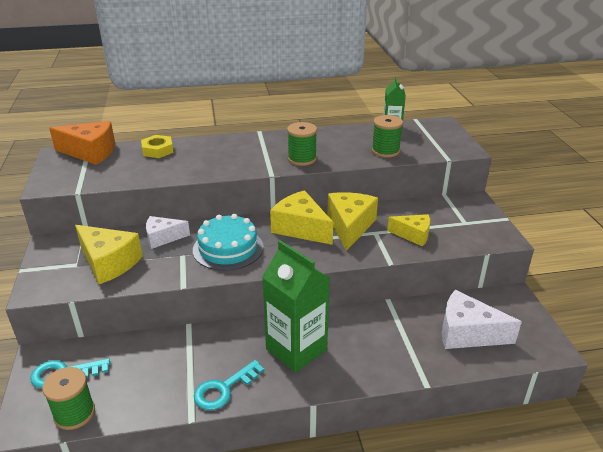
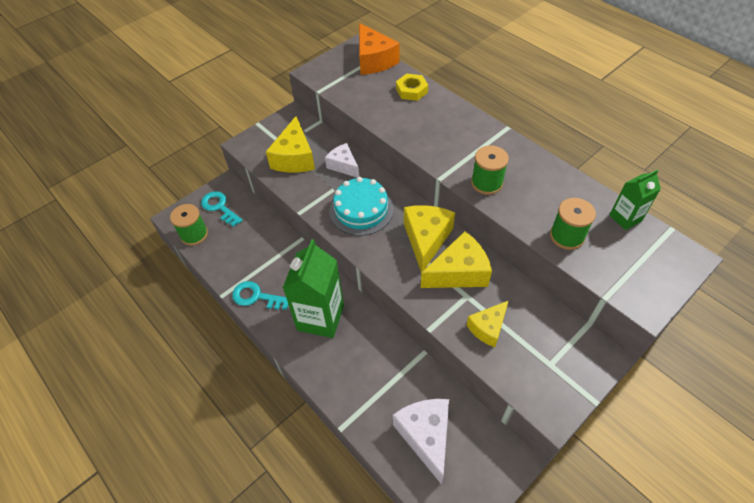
camera: 60 degrees right, 20 degrees up
(413, 235) = (488, 328): yellow cheese -> yellow cheese turned 60 degrees clockwise

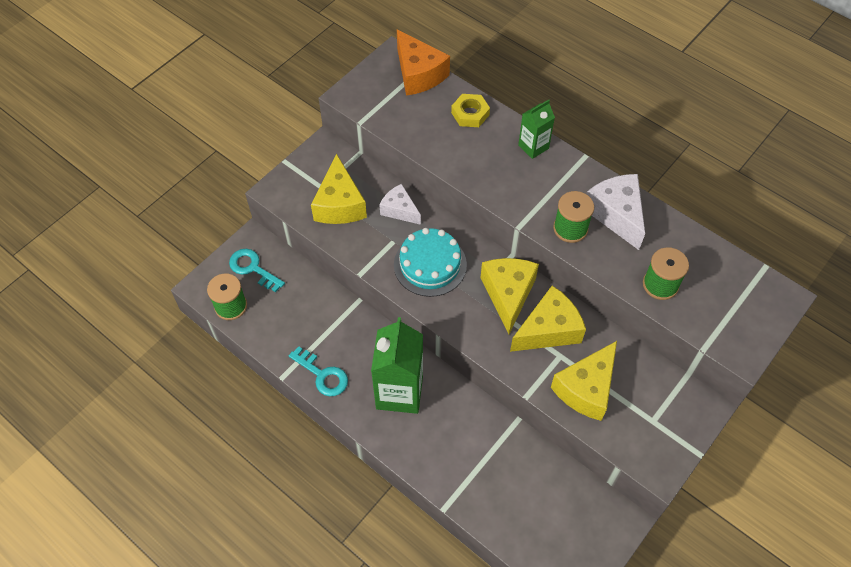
camera: 10 degrees left, 5 degrees up
(257, 297) = (322, 375): turquoise key -> turquoise key turned 150 degrees counterclockwise
(426, 436) = (532, 507): white cheese -> white cheese (616, 214)
(488, 328) = (586, 389): yellow cheese -> yellow cheese, size x1.58
(625, 218) = (718, 258): green carton -> green carton (533, 147)

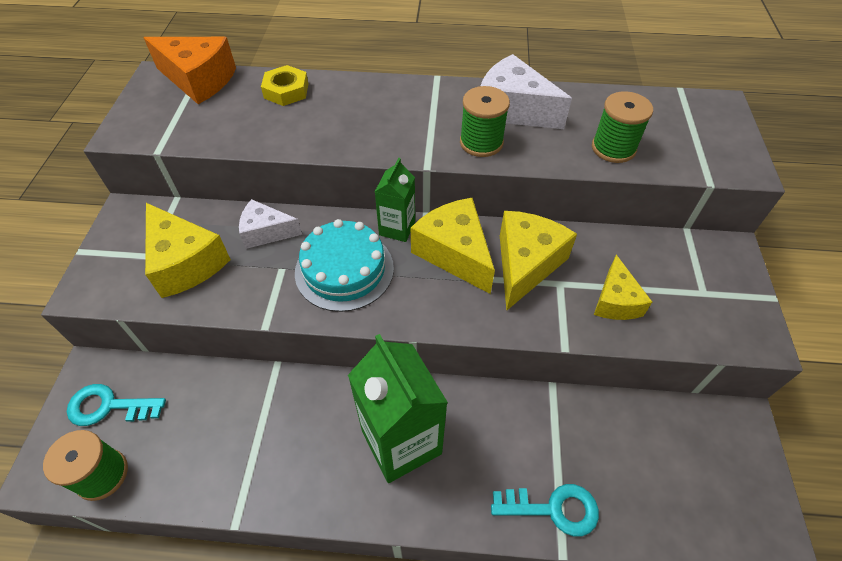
camera: 35 degrees left, 5 degrees down
(322, 375) = (289, 485): turquoise key -> turquoise key (553, 509)
(533, 147) = (378, 90): green carton -> green carton (397, 228)
(586, 389) = (615, 301): yellow cheese -> yellow cheese, size x0.63

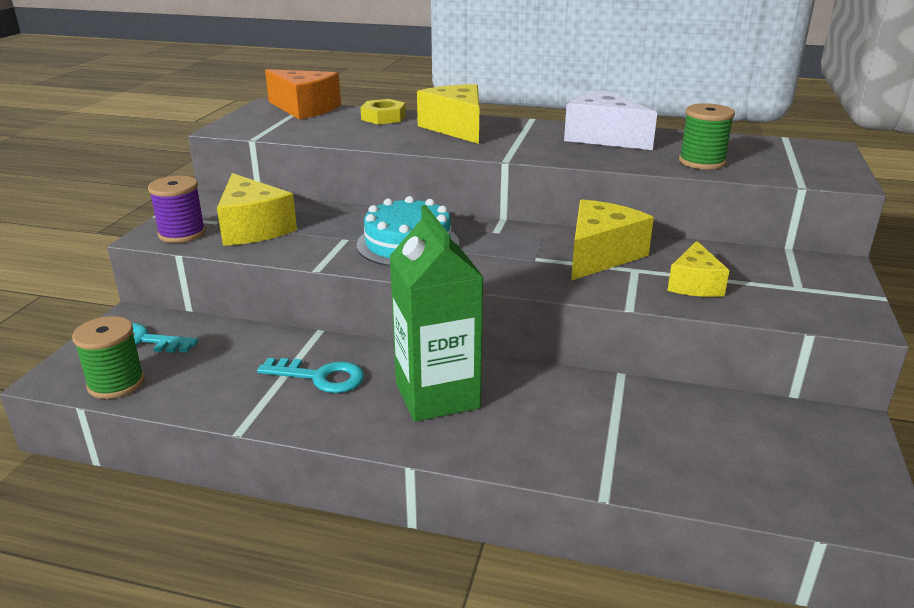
camera: 10 degrees right, 25 degrees down
(114, 282) = (182, 233): none -> purple spool
(266, 232) = (337, 218): white cheese -> none
(397, 228) = (470, 225): green carton -> none
(454, 253) = (525, 243): yellow cheese -> yellow cheese (456, 128)
(481, 142) = (565, 151): green spool -> none
(553, 509) = (600, 462): turquoise key -> turquoise key (320, 377)

